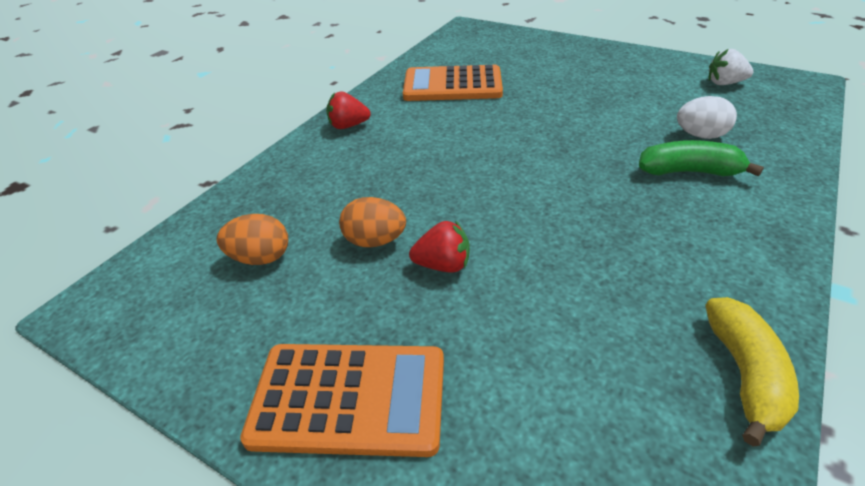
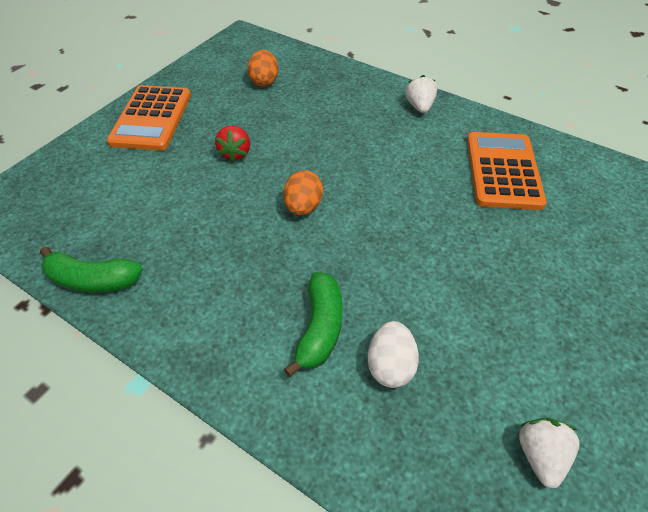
camera: 90 degrees right, 10 degrees up
(348, 126) = (419, 107): red strawberry -> white strawberry
(375, 241) = (268, 124): orange egg -> orange egg (303, 207)
(745, 374) = (93, 280): yellow banana -> green banana

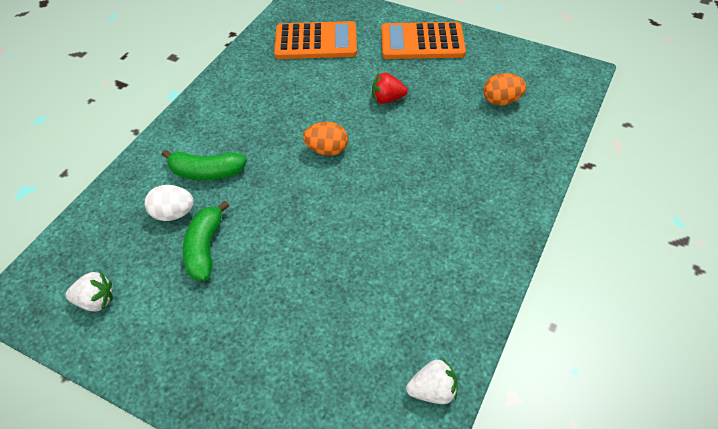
camera: 85 degrees right, 0 degrees up
(93, 280) = (249, 55): green banana -> green banana (205, 248)
(419, 107) = (496, 230): white strawberry -> white strawberry (432, 391)
(503, 171) = (399, 305): orange calculator -> orange calculator (316, 42)

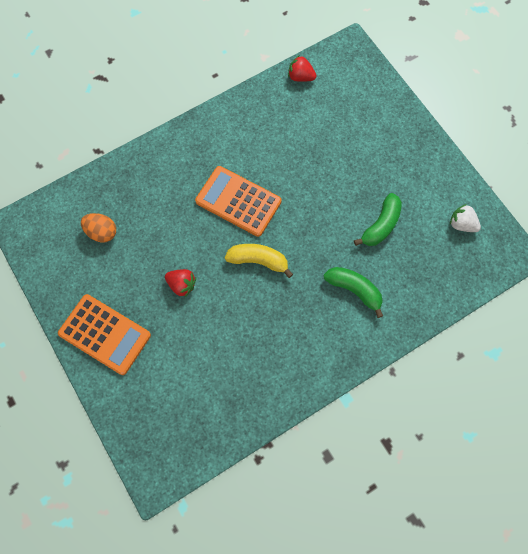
camera: 150 degrees left, 20 degrees up
(173, 214) = (391, 265): white egg -> none
(316, 42) = (192, 392): orange calculator -> orange calculator (238, 201)
(327, 150) = (258, 261): orange egg -> yellow banana
(432, 391) = (300, 77): white strawberry -> red strawberry

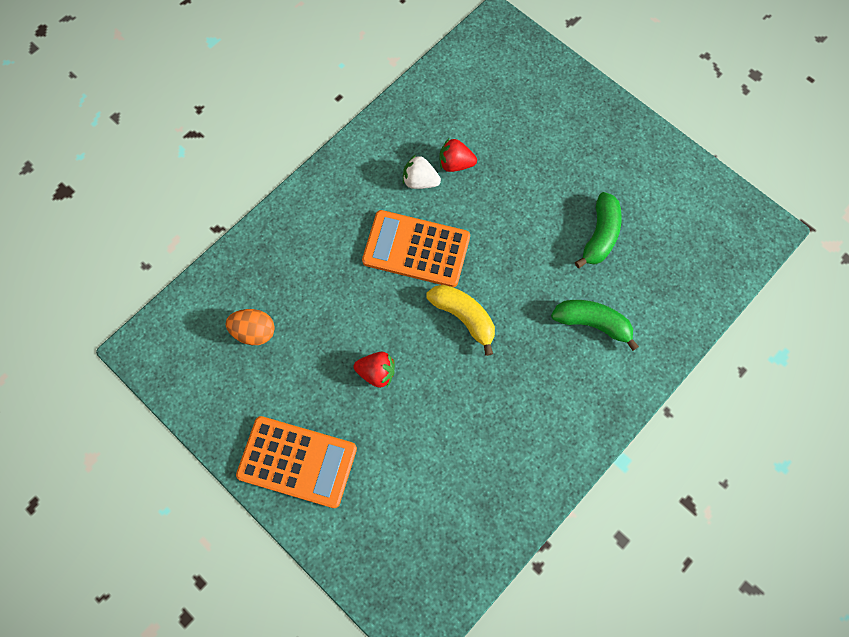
camera: 15 degrees left, 0 degrees up
(258, 261) = (464, 317): yellow banana -> yellow banana turned 45 degrees clockwise
(300, 77) = (447, 75): red strawberry -> red strawberry (455, 164)
(461, 224) = (695, 210): white strawberry -> white strawberry (420, 181)

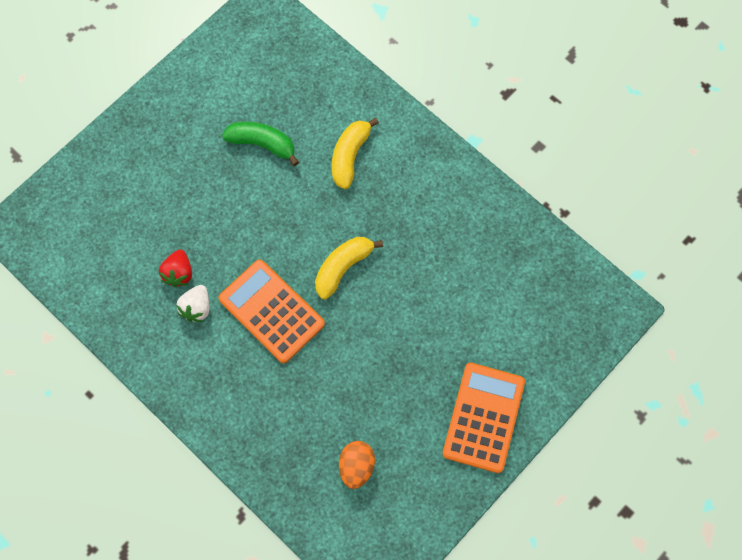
camera: 90 degrees left, 0 degrees up
(377, 372) = (397, 347): red strawberry -> none
(416, 249) = (271, 311): orange calculator -> orange calculator turned 120 degrees clockwise
(592, 323) = (350, 156): green banana -> yellow banana

